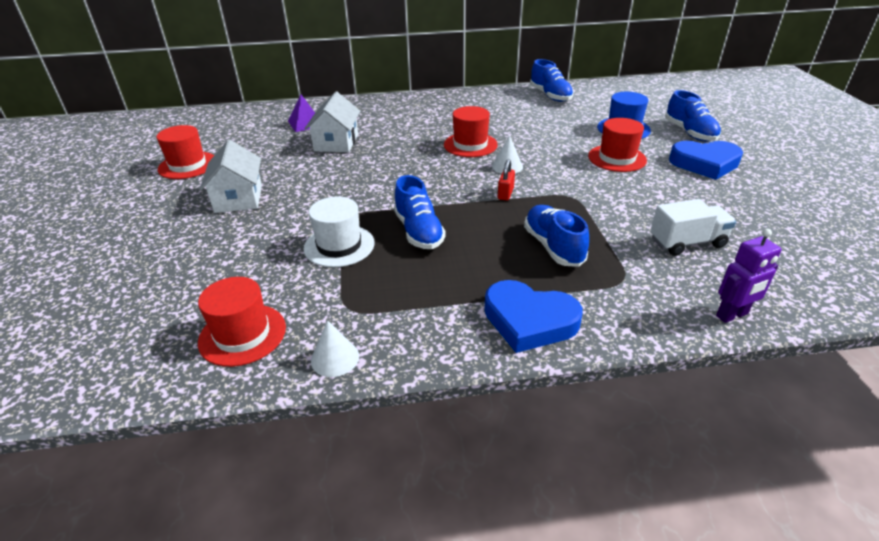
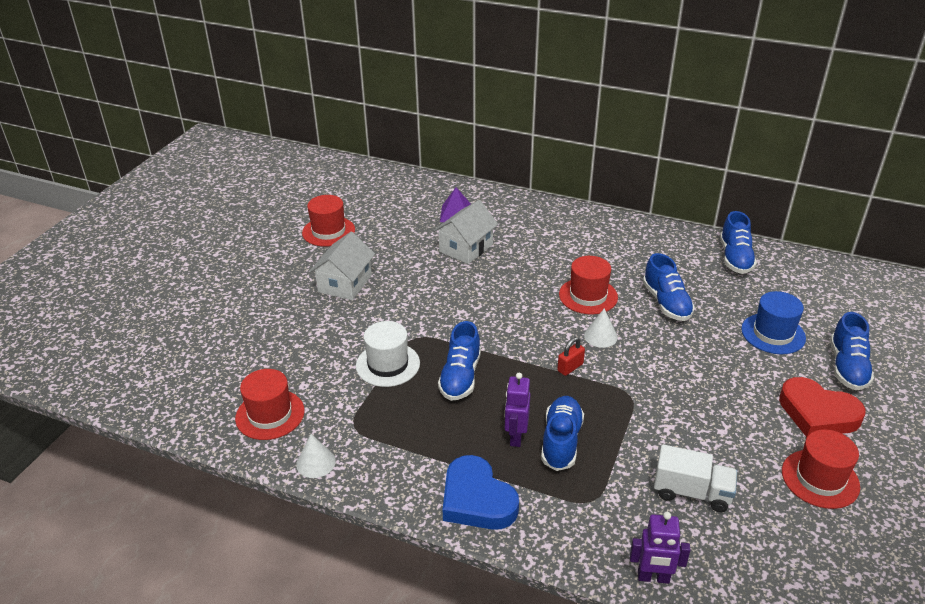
camera: 30 degrees right, 0 degrees up
(512, 258) = (515, 437): none -> purple robot
(533, 132) = (666, 303): none -> blue shoe
(617, 158) = (724, 369): red hat -> red hat (820, 479)
(705, 163) = (817, 413): blue heart -> red heart

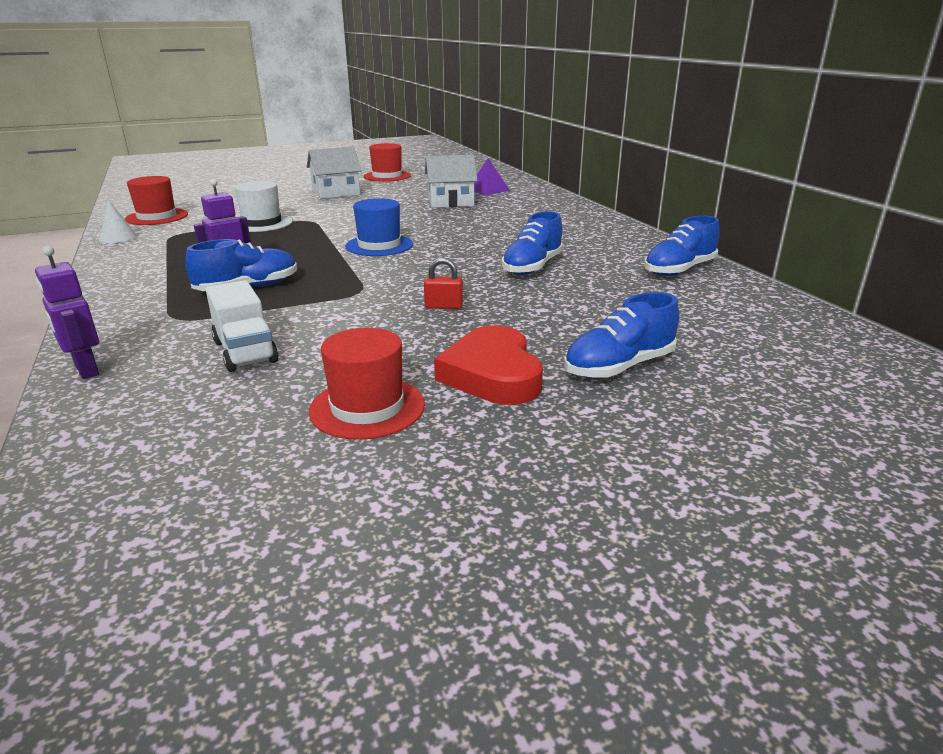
camera: 45 degrees right, 10 degrees down
(460, 377) = (282, 241): blue shoe -> none
(477, 499) = (129, 284): blue heart -> none
(570, 367) = (359, 264): red padlock -> red padlock (443, 306)
(588, 296) = (475, 243): red hat -> none
(600, 336) = (426, 261): white cone -> none
(773, 333) = (591, 317): blue hat -> blue hat (379, 245)

